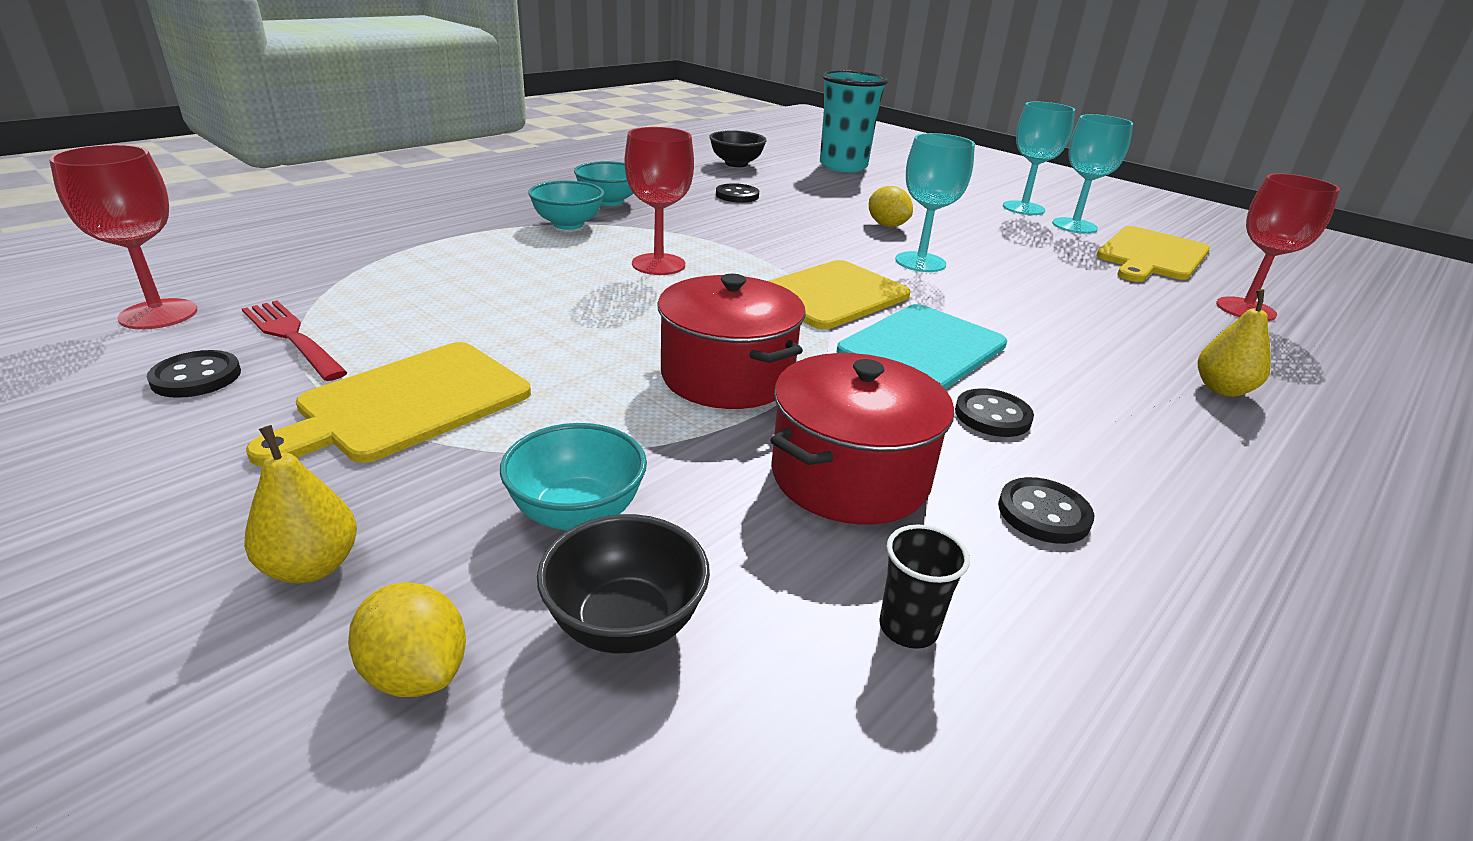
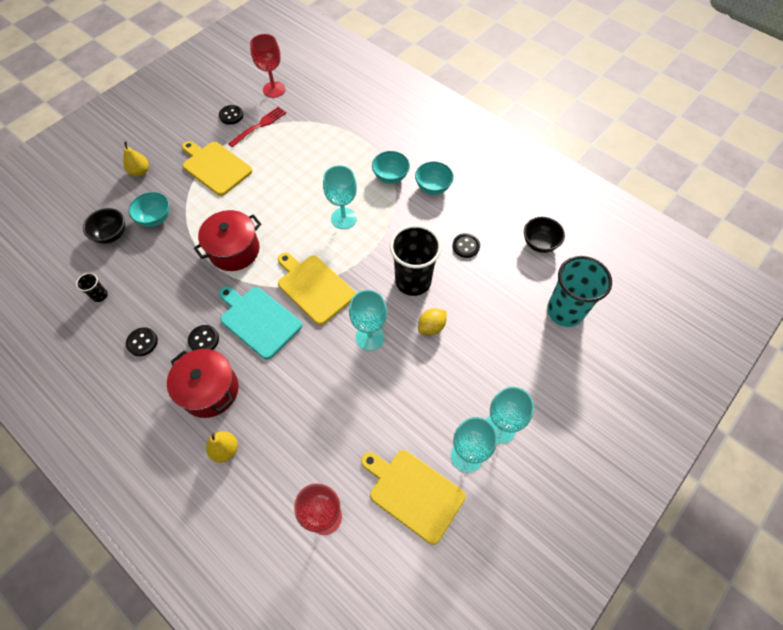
camera: 90 degrees right, 30 degrees up
(416, 673) = (103, 200): yellow lemon -> none
(658, 264) = (343, 218): red goblet -> turquoise goblet
(804, 228) = (413, 281): none -> black cup
(850, 476) = (167, 287): red pot -> red pot (210, 390)

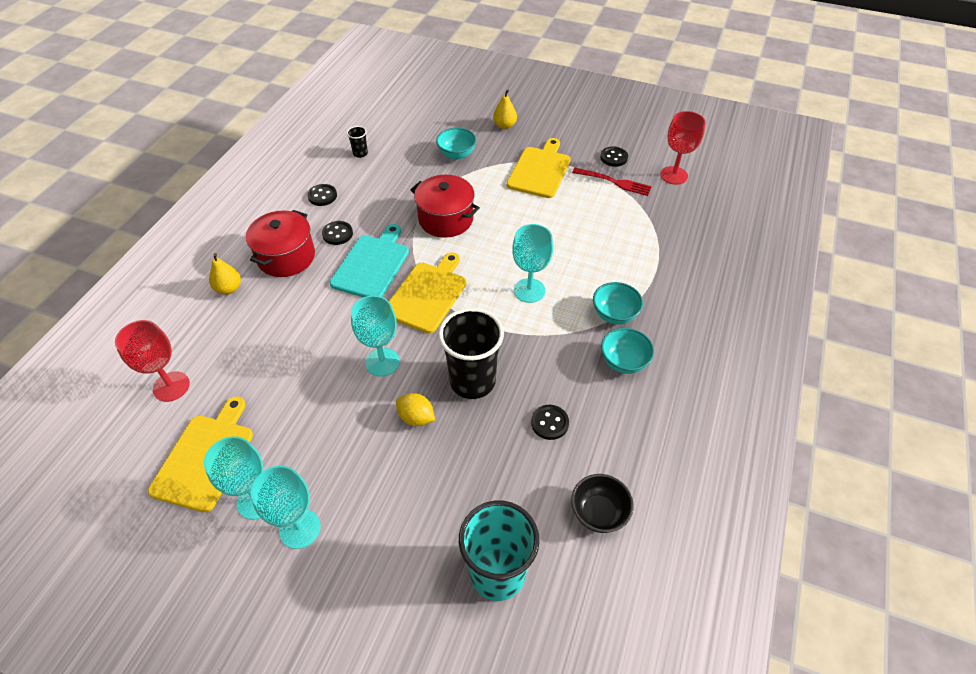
camera: 70 degrees right, 10 degrees down
(111, 235) = (426, 136): black bowl -> none

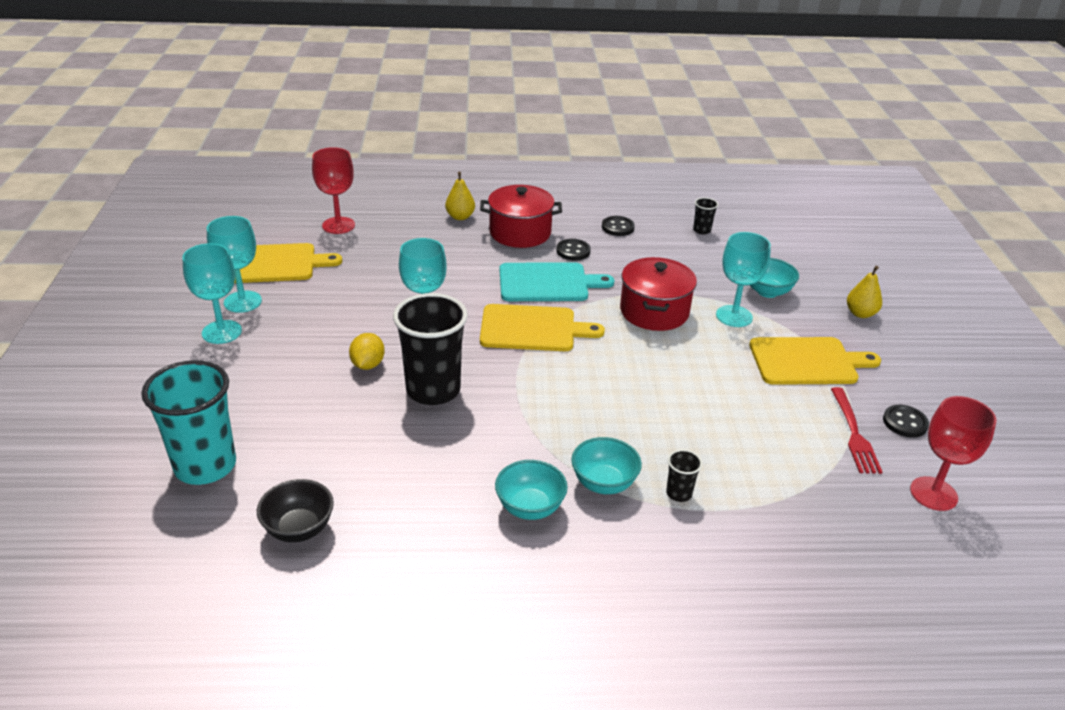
camera: 65 degrees right, 15 degrees down
(529, 290) = (592, 401): turquoise goblet -> turquoise goblet (734, 316)
(549, 423) = (405, 462): black button -> none
(636, 281) = (679, 493): none -> black cup

